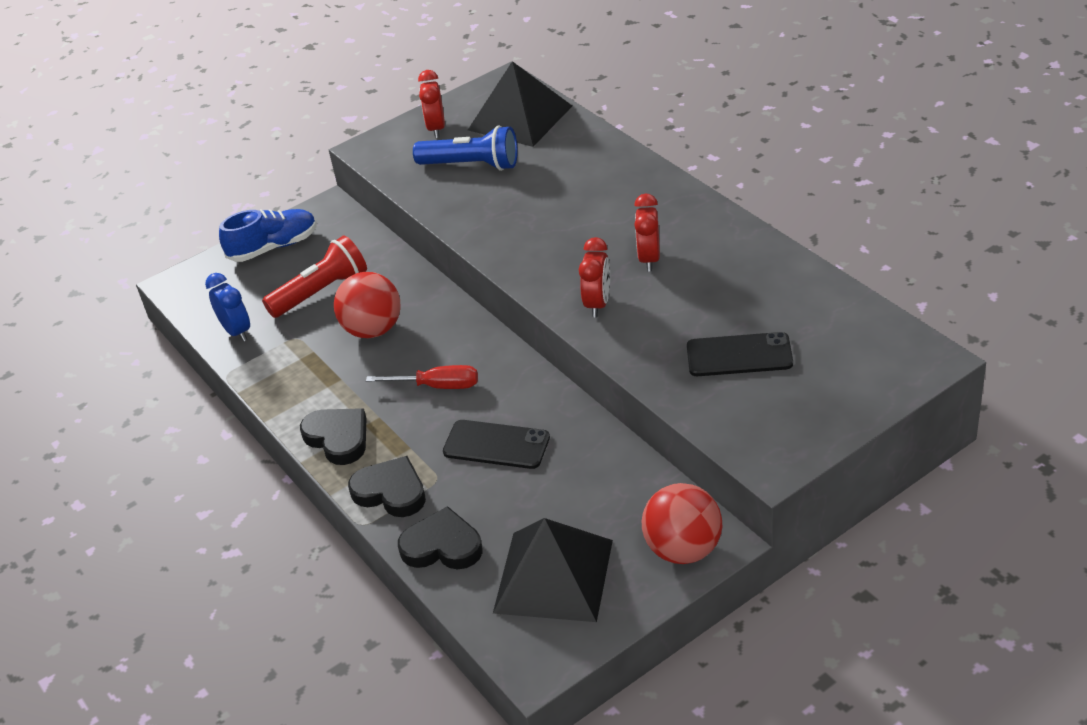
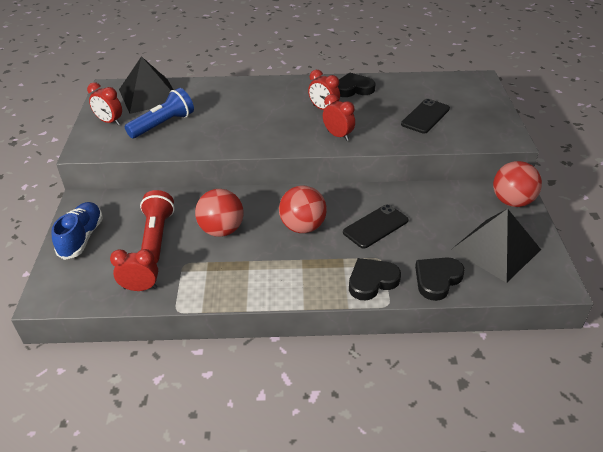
camera: 60 degrees left, 0 degrees up
(237, 331) = (140, 288): blue clock -> red clock
(338, 438) = (301, 284): black heart -> black heart (353, 89)
(437, 386) = (302, 227): red screwdriver -> red ball

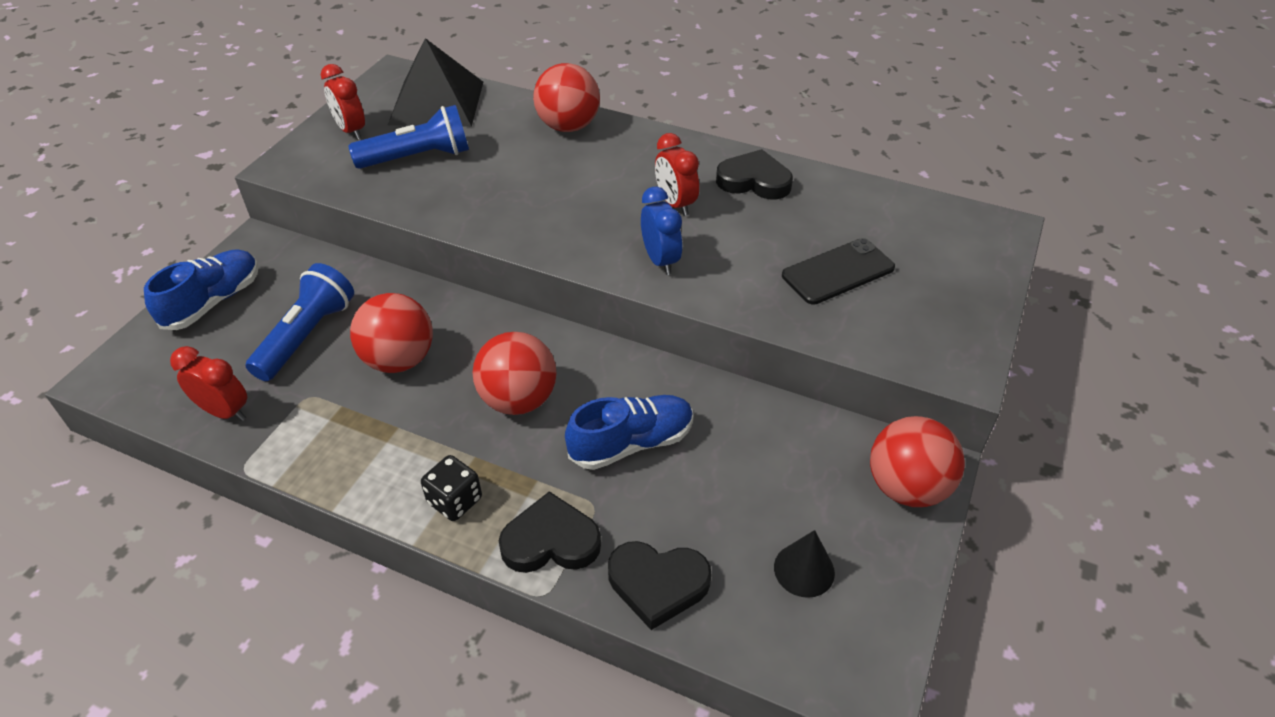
camera: 25 degrees right, 5 degrees up
(157, 236) = (307, 335): red flashlight -> blue flashlight
(235, 88) = (568, 126): none -> red ball
(308, 282) = (455, 501): none -> black dice
(338, 135) = (660, 260): red clock -> blue clock
(375, 226) = (631, 443): black phone -> blue shoe
(437, 279) = (658, 584): black heart -> black heart turned 150 degrees counterclockwise
(495, 249) = (804, 570): black pyramid -> black cone

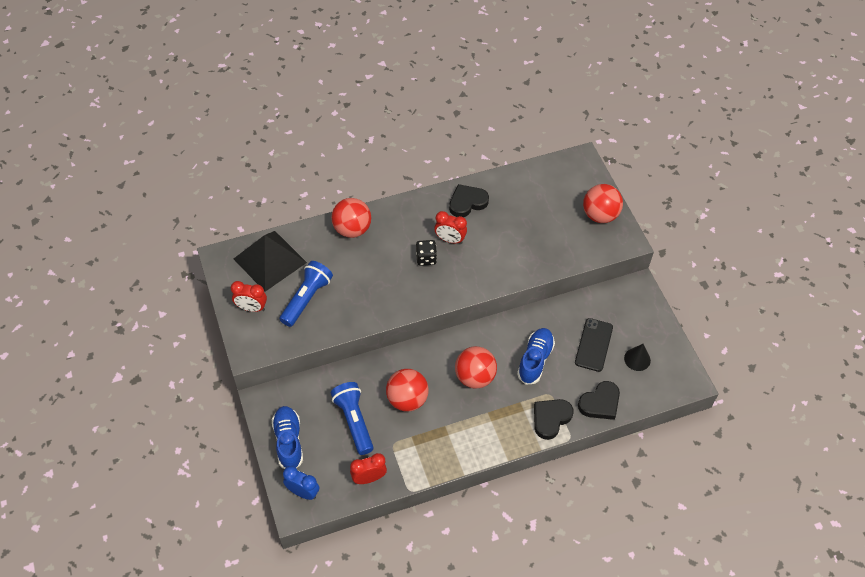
camera: 45 degrees left, 10 degrees up
(455, 501) = (502, 433): black dice -> black dice (426, 258)
(660, 260) = (477, 273): blue clock -> blue clock (303, 492)
(838, 272) = (546, 228): black phone -> black phone (593, 345)
(906, 487) = (638, 301): red ball -> red ball (600, 215)

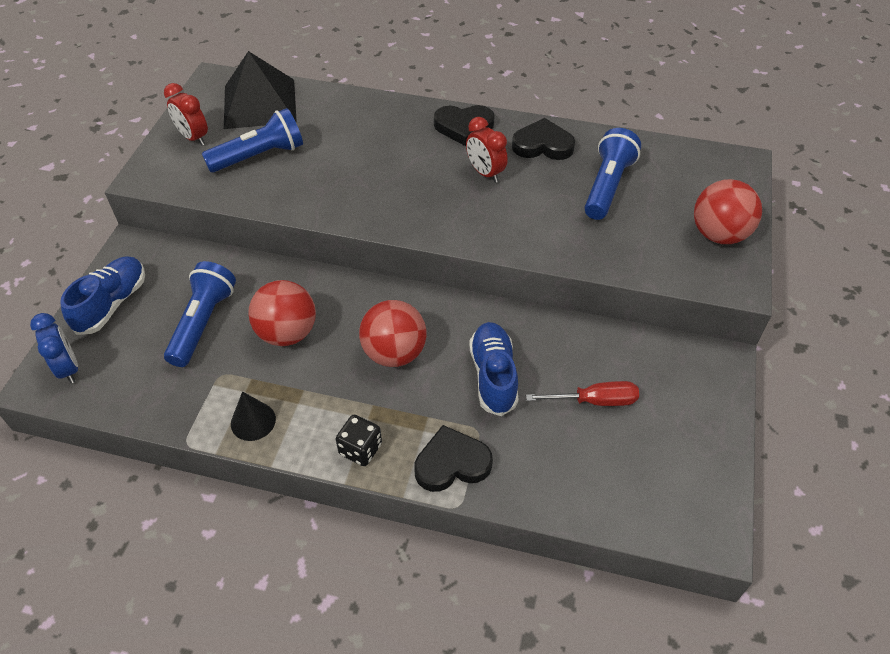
camera: 35 degrees right, 5 degrees down
(352, 229) = (378, 113): red ball -> none
(369, 478) = (155, 397): red clock -> none
(426, 258) = (437, 179): black dice -> black dice (360, 449)
(522, 213) = (607, 186): none -> blue flashlight
(535, 360) = (493, 376): blue shoe -> blue shoe turned 60 degrees counterclockwise
(593, 345) = (594, 401): black phone -> red screwdriver
(600, 403) = (542, 484): black heart -> black heart (464, 127)
(637, 359) = (647, 455): black cone -> black cone (253, 421)

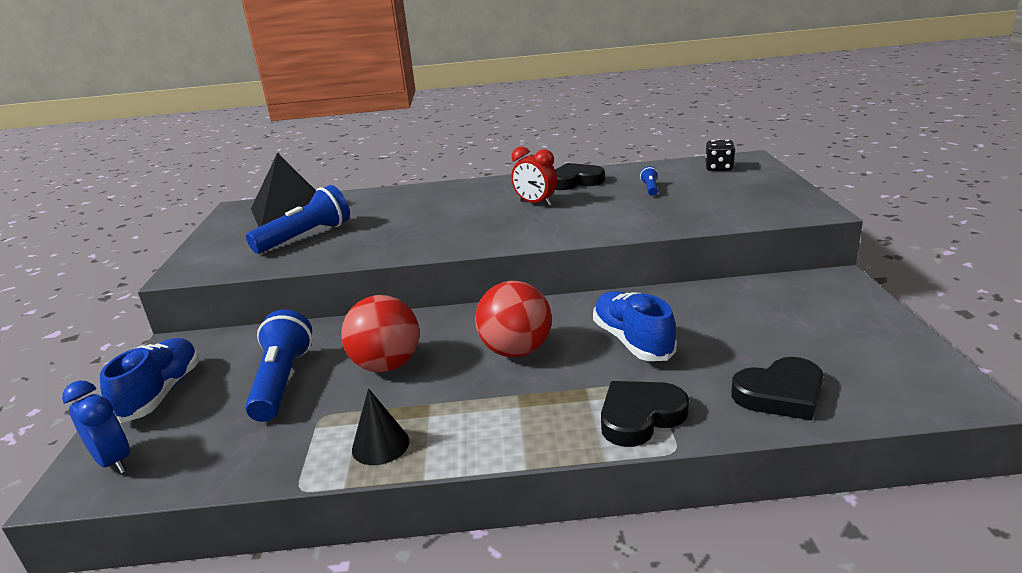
camera: 15 degrees left, 25 degrees down
(193, 137) = (229, 240): red clock -> none
(360, 449) = (526, 434): black dice -> black dice (719, 168)
(464, 127) = (497, 186): black heart -> black heart (780, 394)
(594, 401) = (747, 332): red screwdriver -> none
(607, 186) = (650, 188): blue flashlight -> blue flashlight, size x0.46
(718, 234) = (769, 192): red ball -> none

